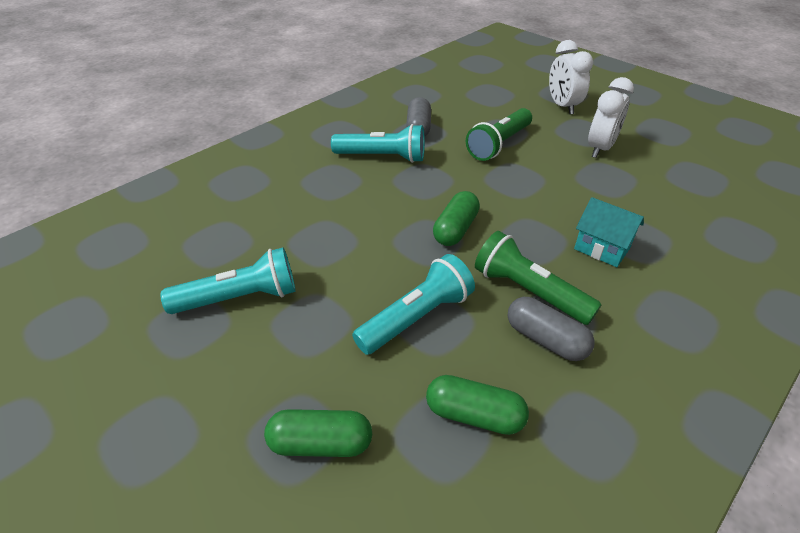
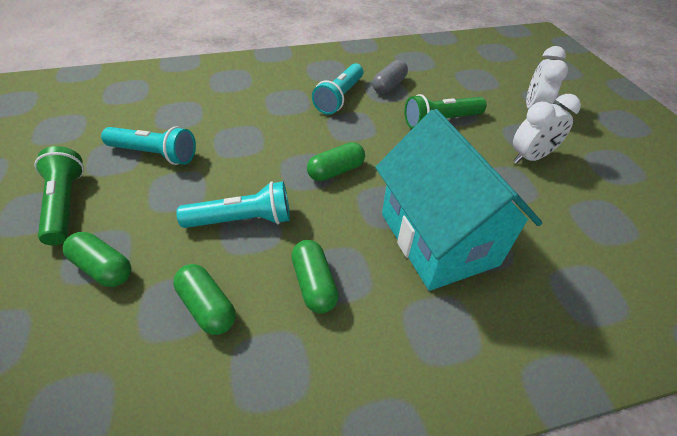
camera: 30 degrees right, 5 degrees up
(382, 157) = (339, 97): turquoise flashlight -> turquoise flashlight turned 75 degrees clockwise
(528, 291) = (340, 242): green flashlight -> green flashlight (66, 204)
(546, 339) = (314, 284): grey capsule -> green capsule
(602, 248) = (438, 239): turquoise house -> turquoise house, size x2.32

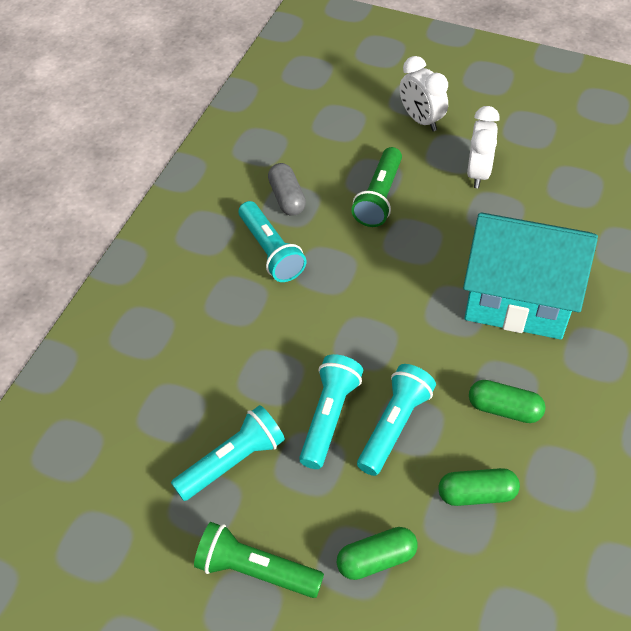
camera: 50 degrees left, 5 degrees up
(225, 182) = (329, 417): none -> turquoise flashlight
(336, 171) = (384, 320): green capsule -> none

